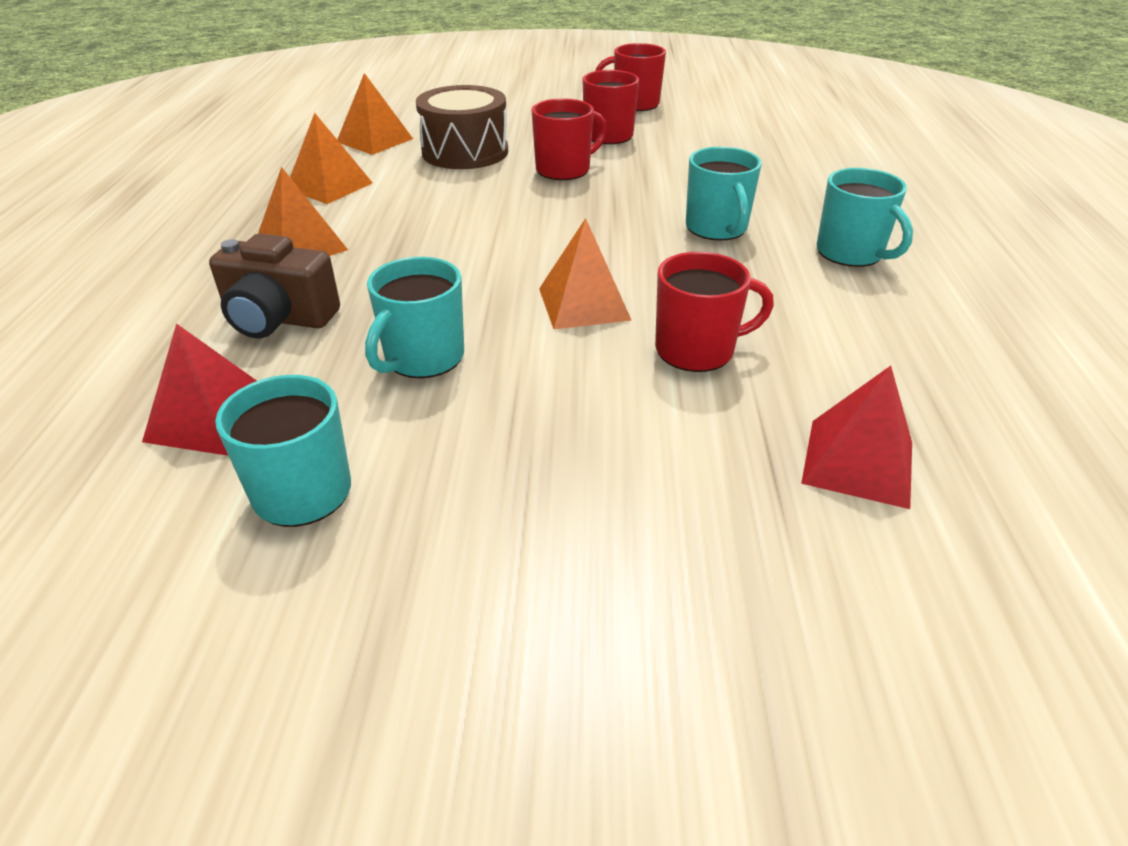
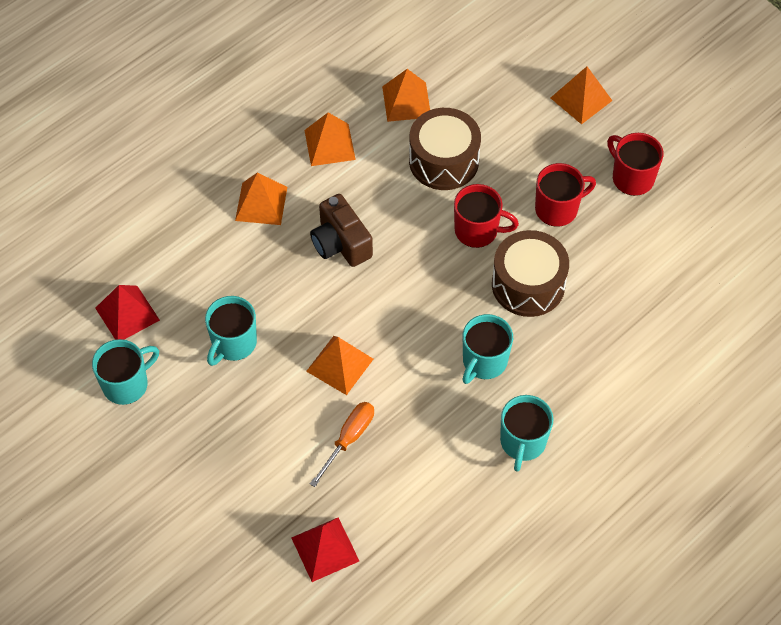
camera: 45 degrees right, 20 degrees up
(279, 319) = (202, 262): brown camera -> brown camera (341, 243)
(423, 358) = (233, 343): turquoise mug -> turquoise mug turned 45 degrees counterclockwise
(528, 91) = (581, 99): none -> orange pyramid
(663, 175) = (528, 284): none -> brown drum
(697, 350) = (348, 439): red mug -> orange screwdriver

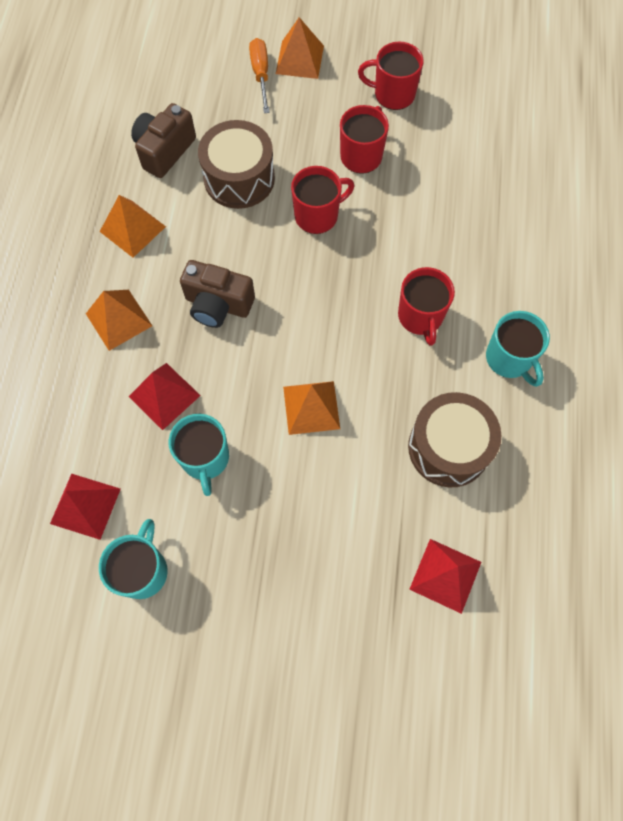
camera: 40 degrees left, 10 degrees up
(244, 280) = (164, 396): none -> red pyramid
(348, 439) = (376, 464): orange screwdriver -> orange screwdriver (260, 74)
(406, 102) = (164, 151): orange pyramid -> brown camera
(484, 362) = (420, 317): turquoise mug -> red mug
(528, 284) = (395, 230): brown drum -> brown drum (448, 447)

